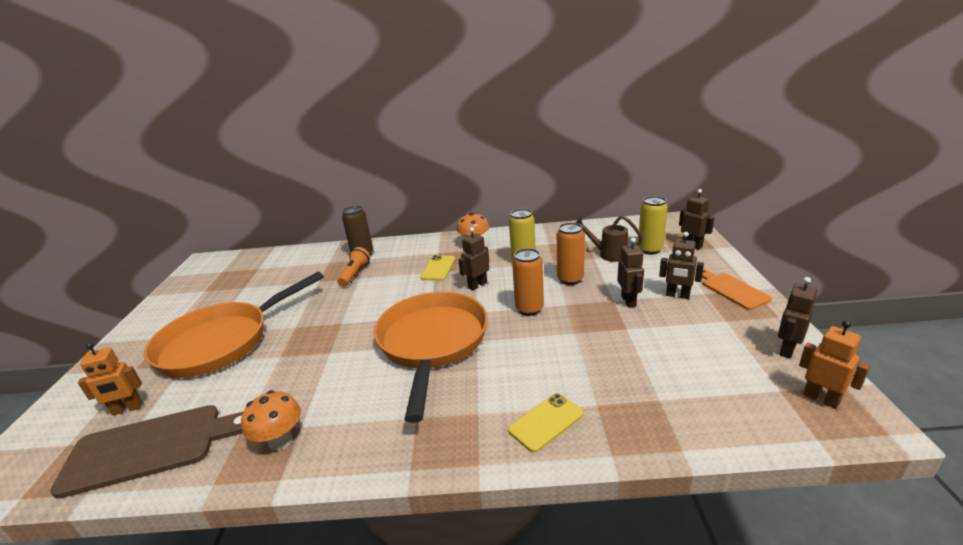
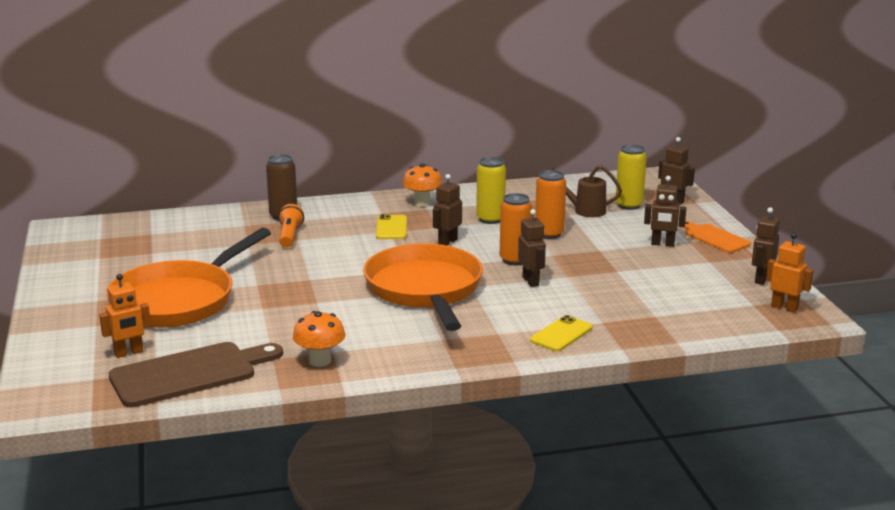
camera: 15 degrees left, 5 degrees down
(628, 301) = (615, 250): brown robot -> brown robot (531, 281)

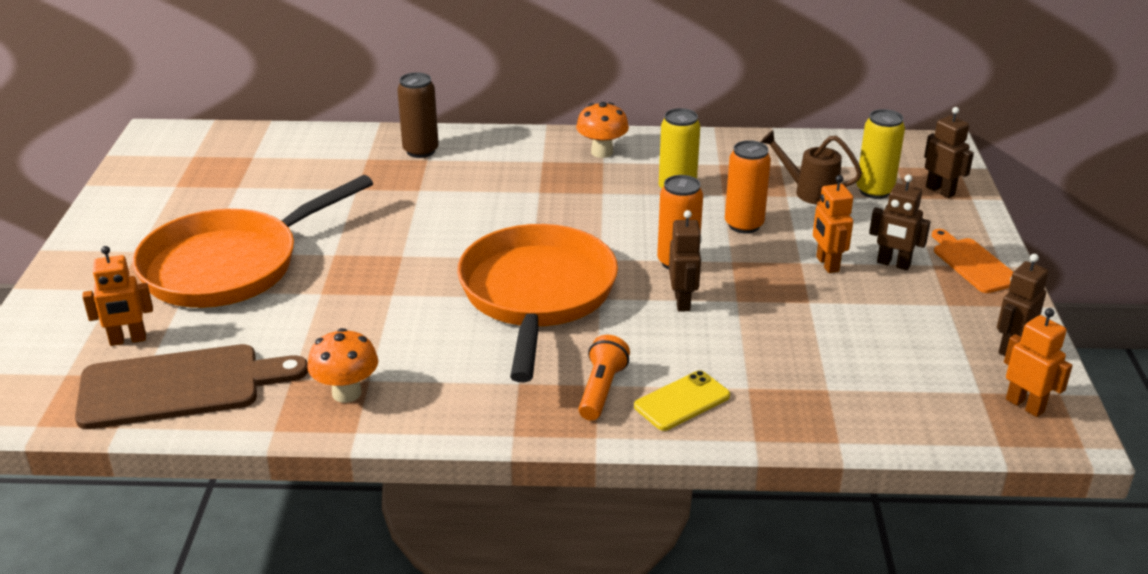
camera: 15 degrees right, 10 degrees up
(290, 236) = (413, 183): orange flashlight -> orange flashlight (601, 390)
(391, 228) = (544, 187): yellow phone -> none
(447, 242) = (603, 220): brown robot -> none
(618, 249) = (827, 264): none -> orange robot

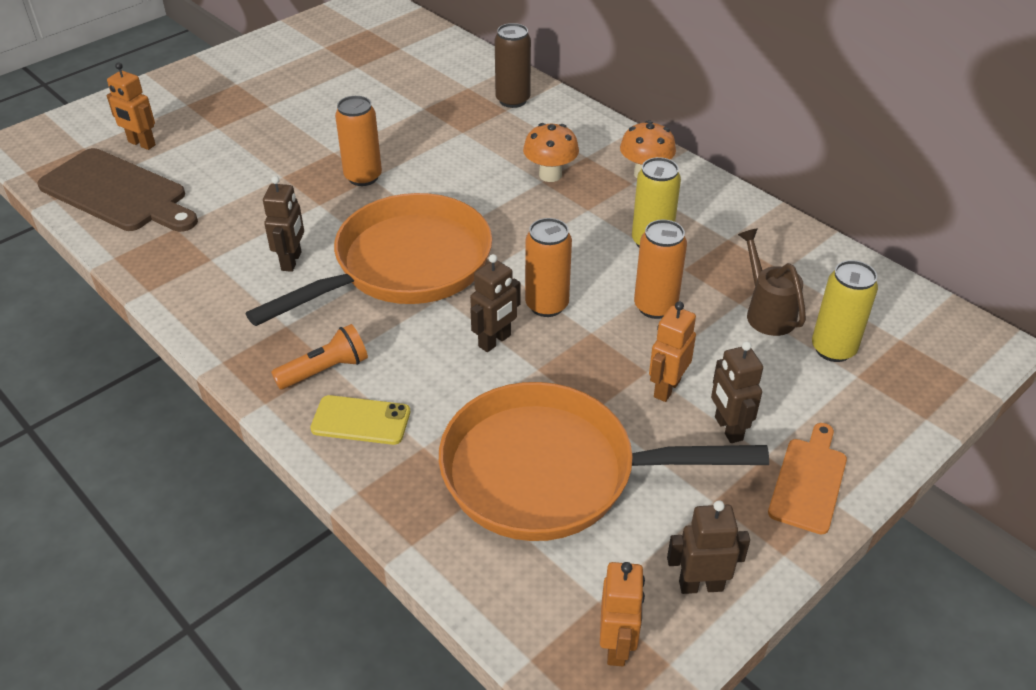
camera: 45 degrees right, 10 degrees up
(229, 266) = (265, 124): orange pan -> orange pan (551, 473)
(346, 393) = (185, 259): orange mushroom -> orange mushroom (550, 175)
(394, 258) = (363, 177): none -> orange can
(940, 191) = (904, 390): brown robot -> brown robot (292, 261)

